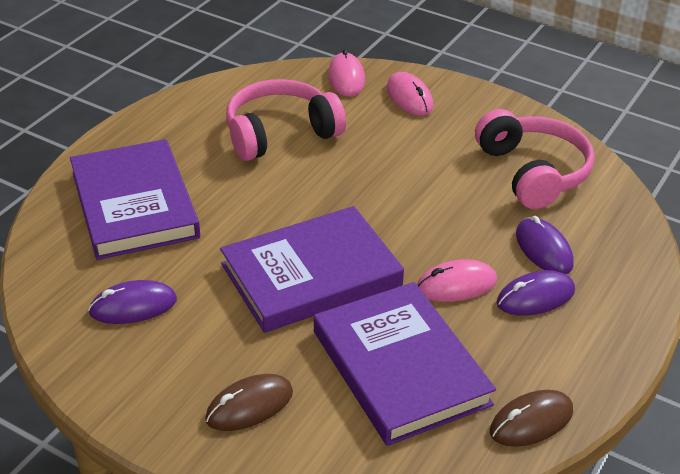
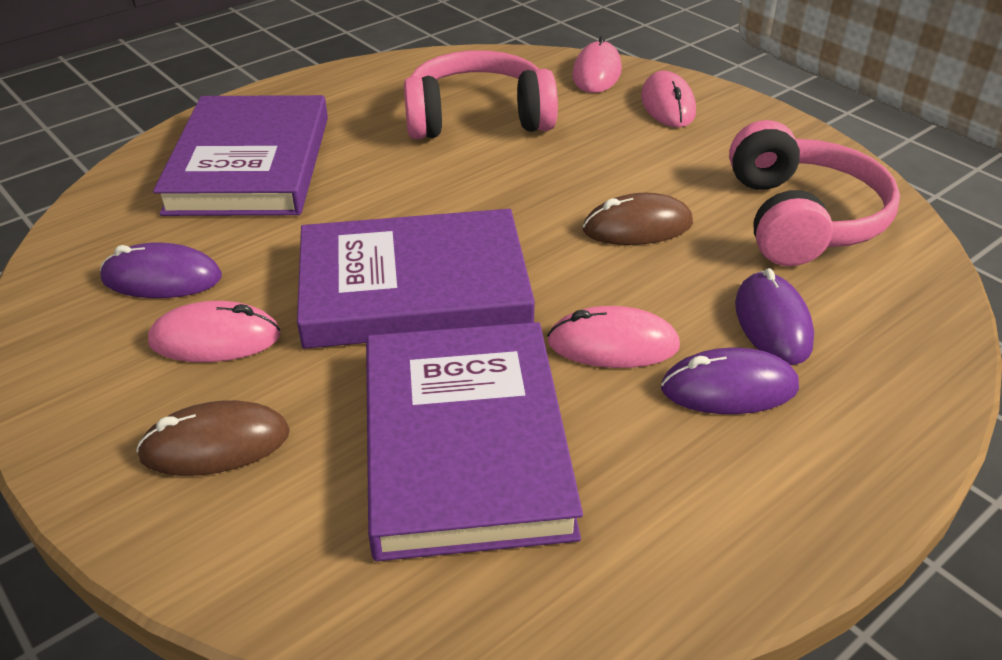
camera: 20 degrees right, 0 degrees up
(201, 340) = (215, 339): none -> pink mouse
(531, 421) = (631, 586): brown mouse -> brown mouse (637, 227)

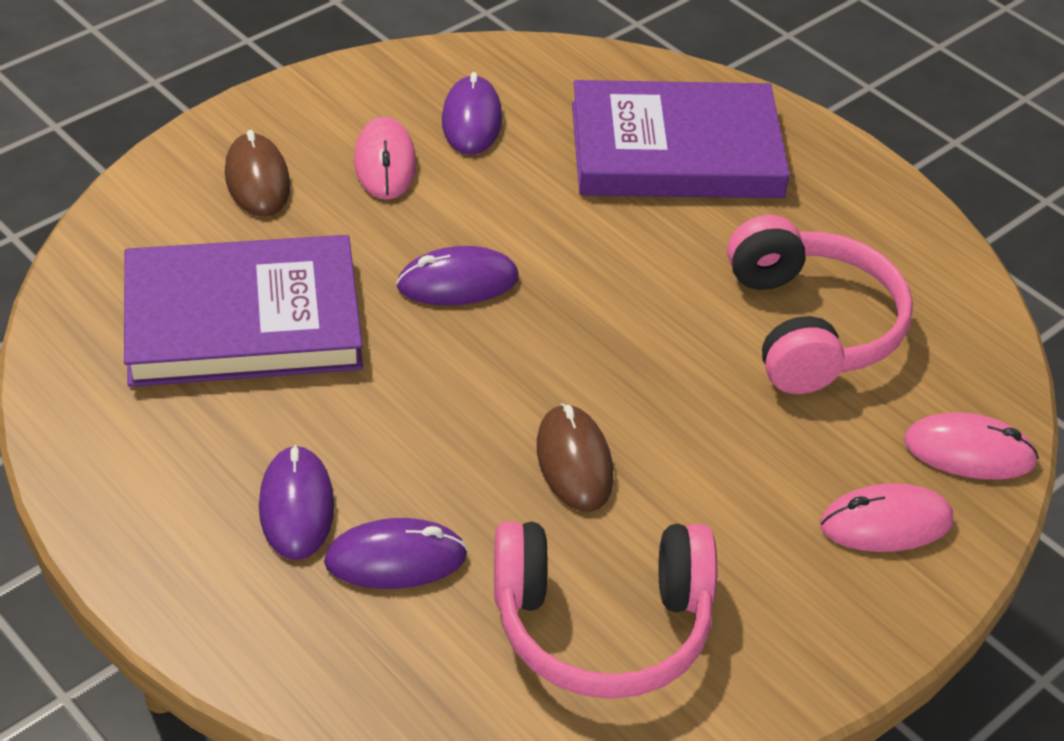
camera: 85 degrees right, 5 degrees up
(414, 288) = (457, 282): purple book -> purple mouse
(613, 344) = (366, 425): pink mouse -> none

